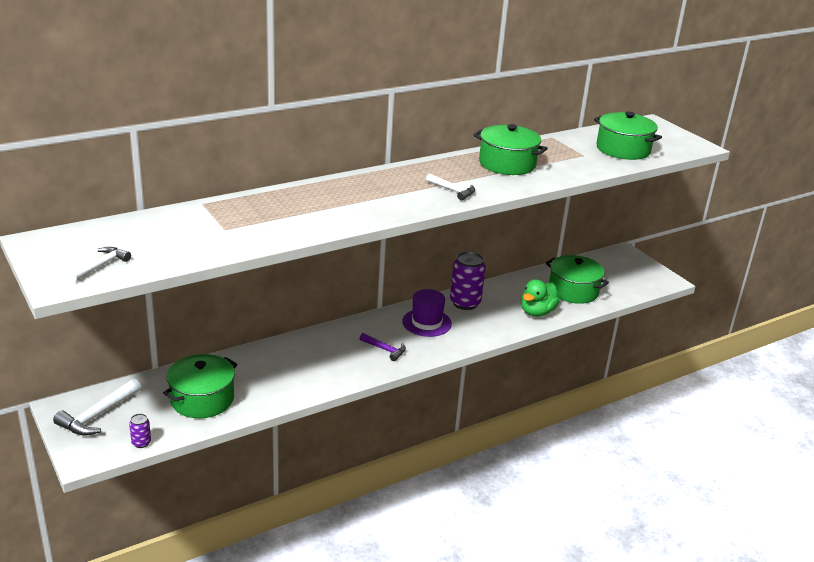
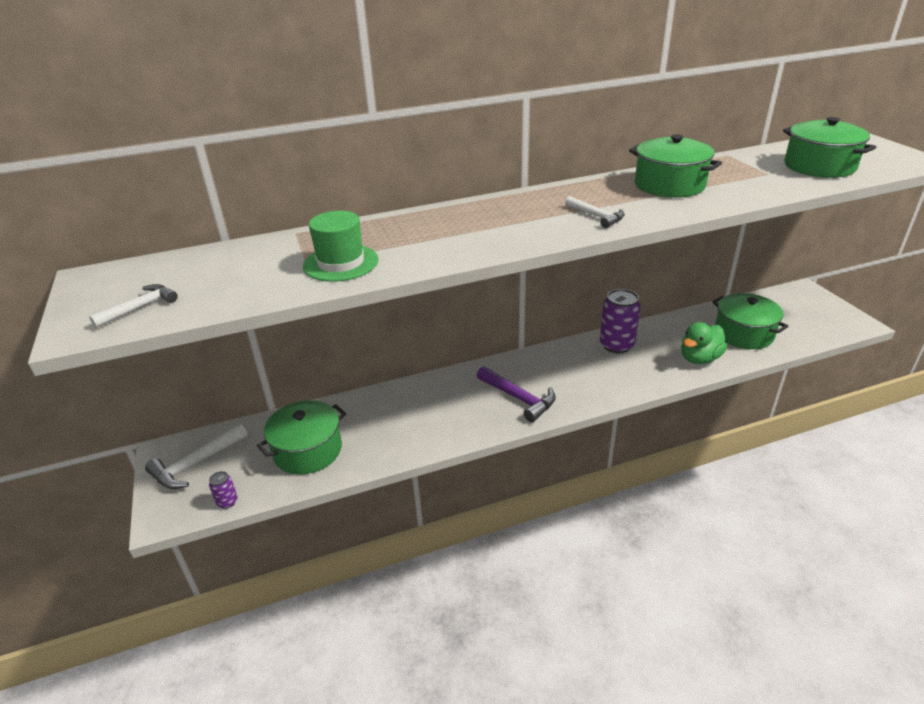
camera: 15 degrees right, 5 degrees up
(254, 229) = (341, 263): none -> green hat
(385, 349) = (519, 398): purple hammer -> purple hammer, size x1.59
(426, 323) = (570, 367): purple hat -> none

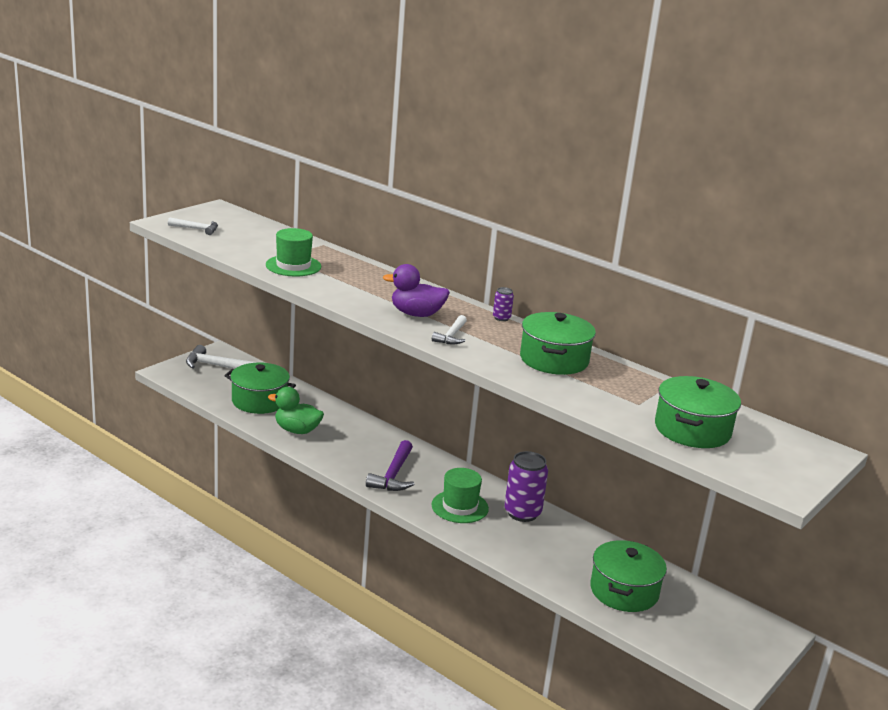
camera: 55 degrees right, 10 degrees down
(227, 502) = (192, 388): purple can -> purple can (501, 318)
(532, 222) = (416, 314): none -> purple duck
(592, 375) = (459, 507): none -> green hat
(699, 358) = (546, 565): green duck -> green duck (297, 430)

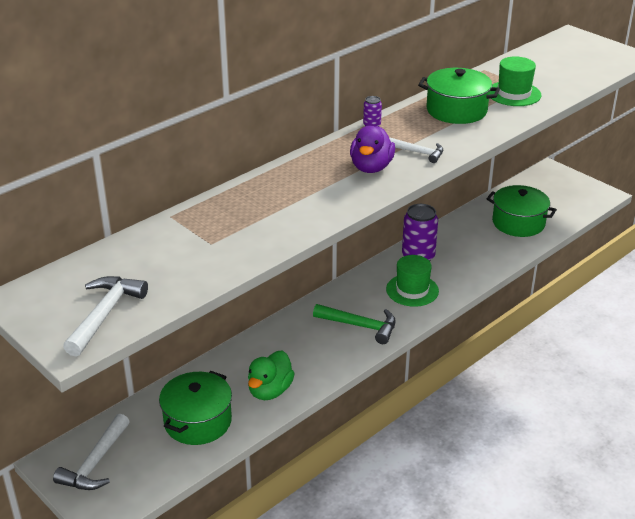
camera: 80 degrees left, 10 degrees up
(196, 229) = (105, 314): white hammer -> white hammer, size x1.59
(293, 266) = (242, 237): green hat -> green hat (514, 94)
(393, 475) = (360, 326): purple hammer -> green hammer
(692, 430) = (560, 73): green pot -> none

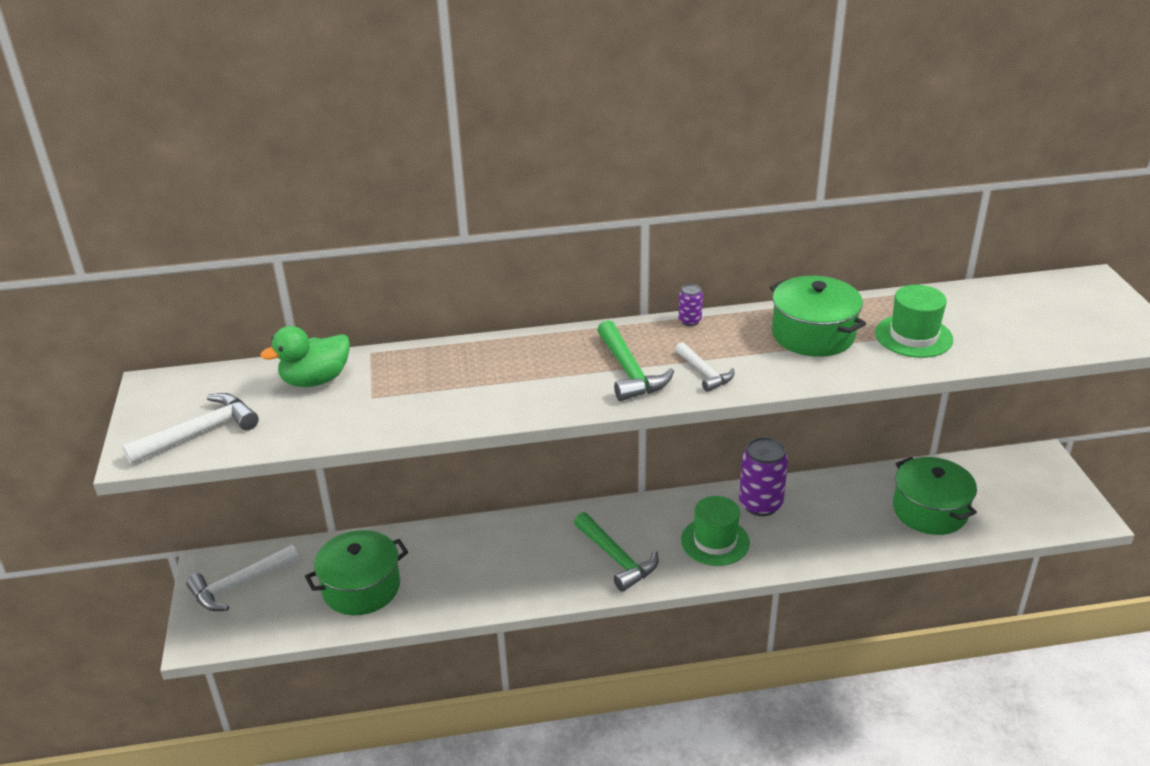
camera: 35 degrees right, 0 degrees up
(270, 391) = (457, 588): green duck -> green duck (315, 380)
(371, 167) = (629, 371): purple duck -> green hammer

